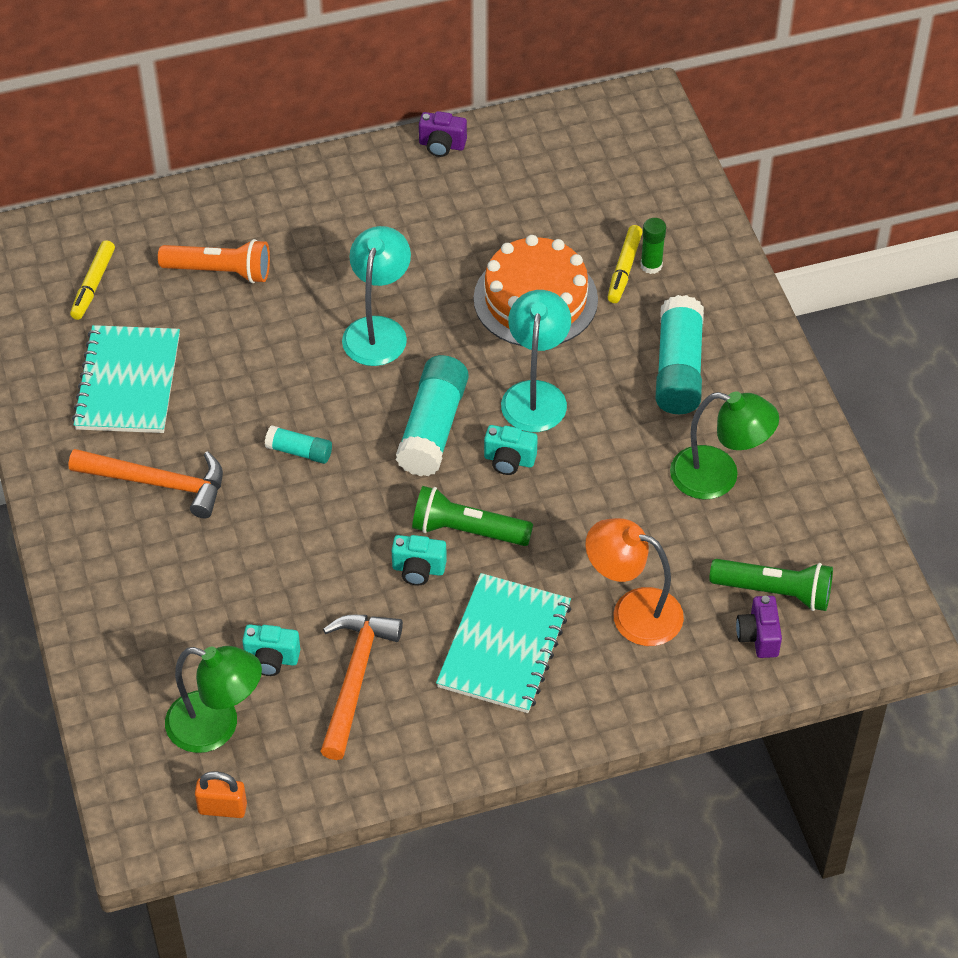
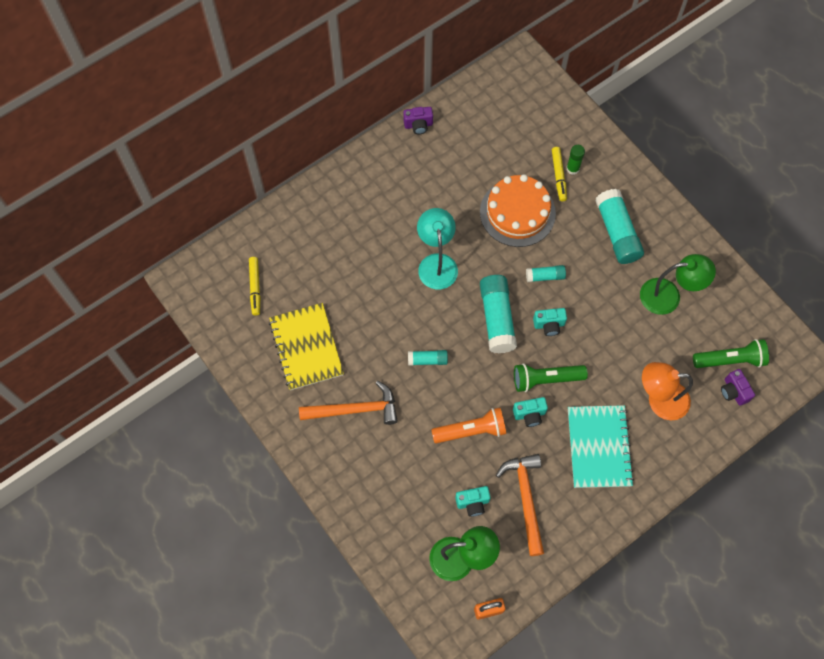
camera: 20 degrees left, 15 degrees up
(128, 382) = (306, 347): turquoise notebook -> yellow notebook
(220, 271) = (326, 253): orange flashlight -> orange flashlight (471, 431)
(535, 394) = (545, 276): turquoise lamp -> turquoise glue stick

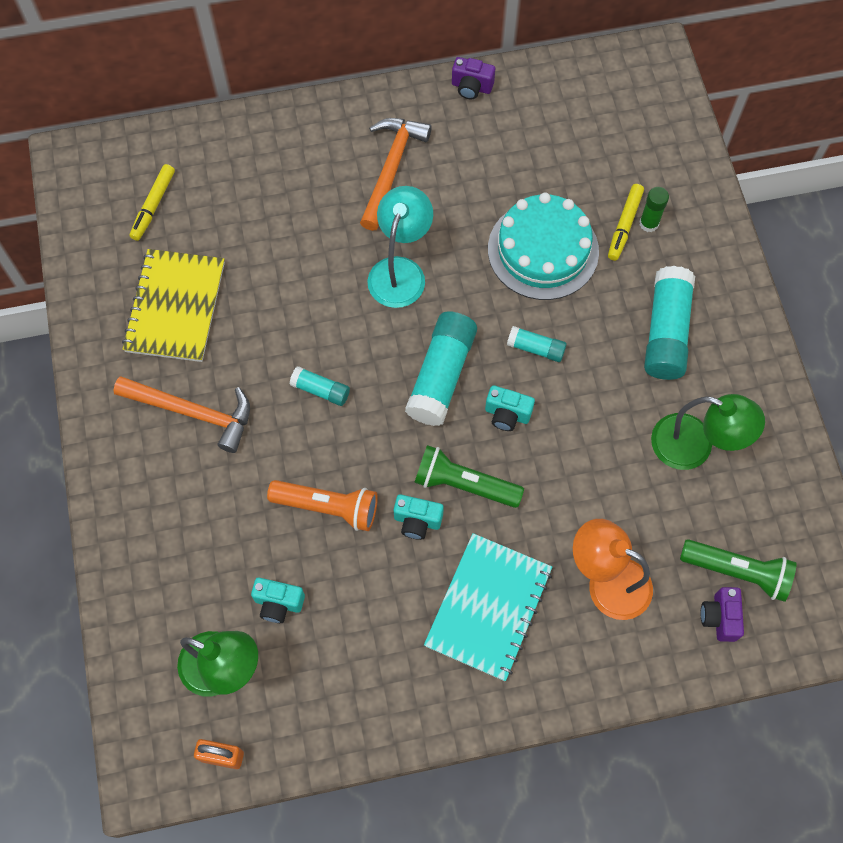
camera: 25 degrees right, 0 degrees up
(517, 212) = (543, 250): orange cake -> turquoise cake
(525, 499) = (351, 631): orange hammer -> orange hammer (391, 169)

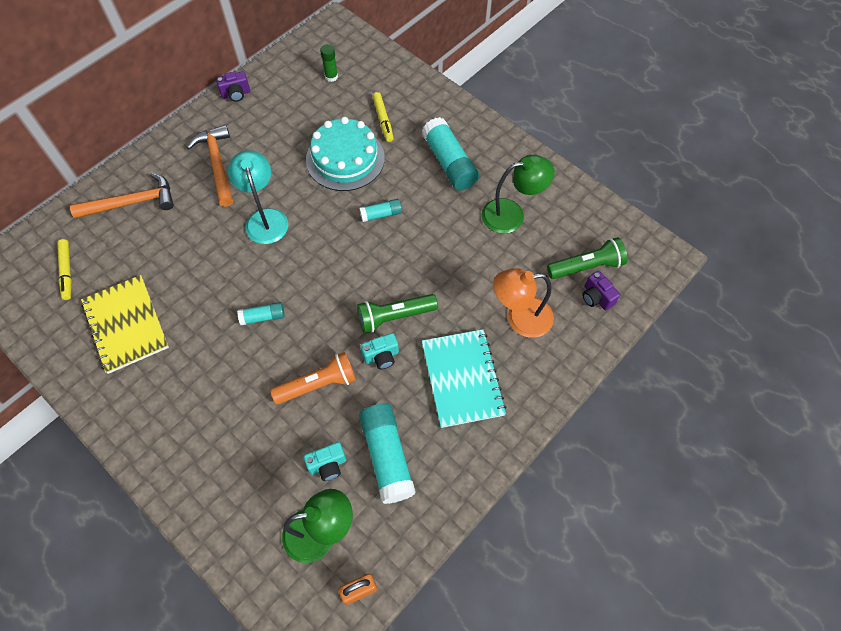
camera: 35 degrees left, 5 degrees down
(193, 412) = (184, 383): orange hammer -> orange hammer (132, 202)
(441, 376) = (335, 263): turquoise glue stick -> turquoise glue stick (387, 456)
(507, 414) = (391, 261): turquoise camera -> none
(649, 223) = (396, 112): green glue stick -> green glue stick (331, 77)

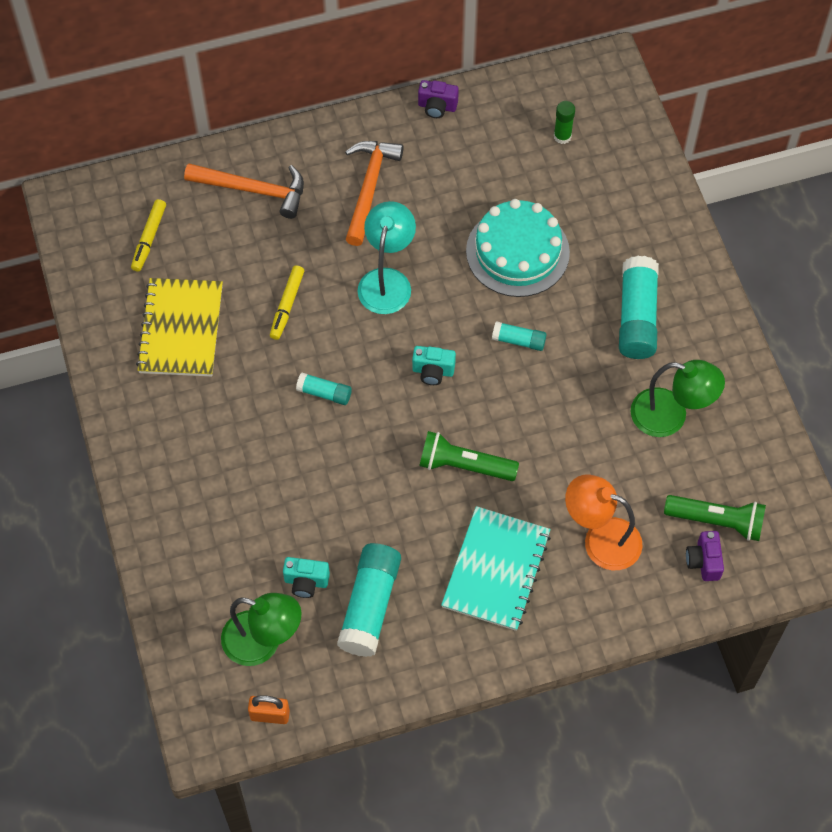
camera: 30 degrees right, 0 degrees up
(318, 384) = (342, 495): orange flashlight -> none
(381, 356) = (424, 501): turquoise camera -> turquoise camera (433, 371)
(383, 120) = (591, 223): yellow marker -> yellow marker (287, 305)

